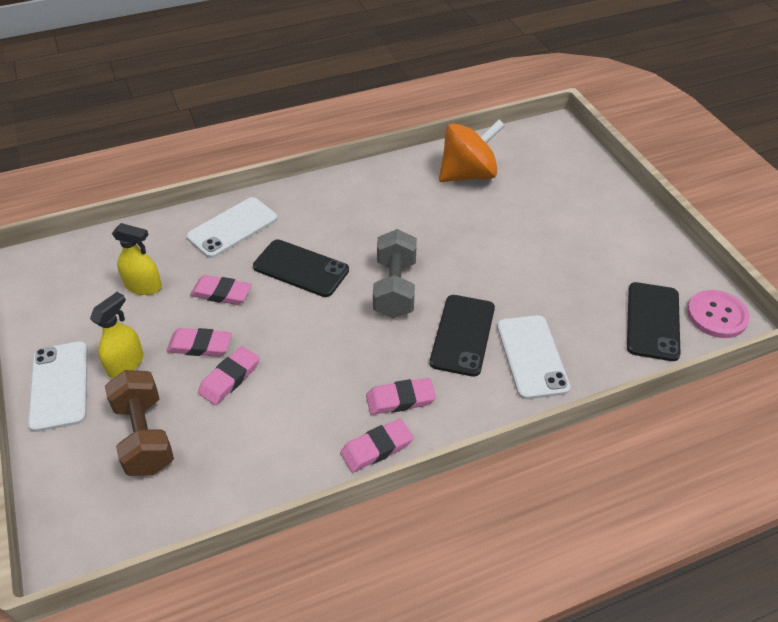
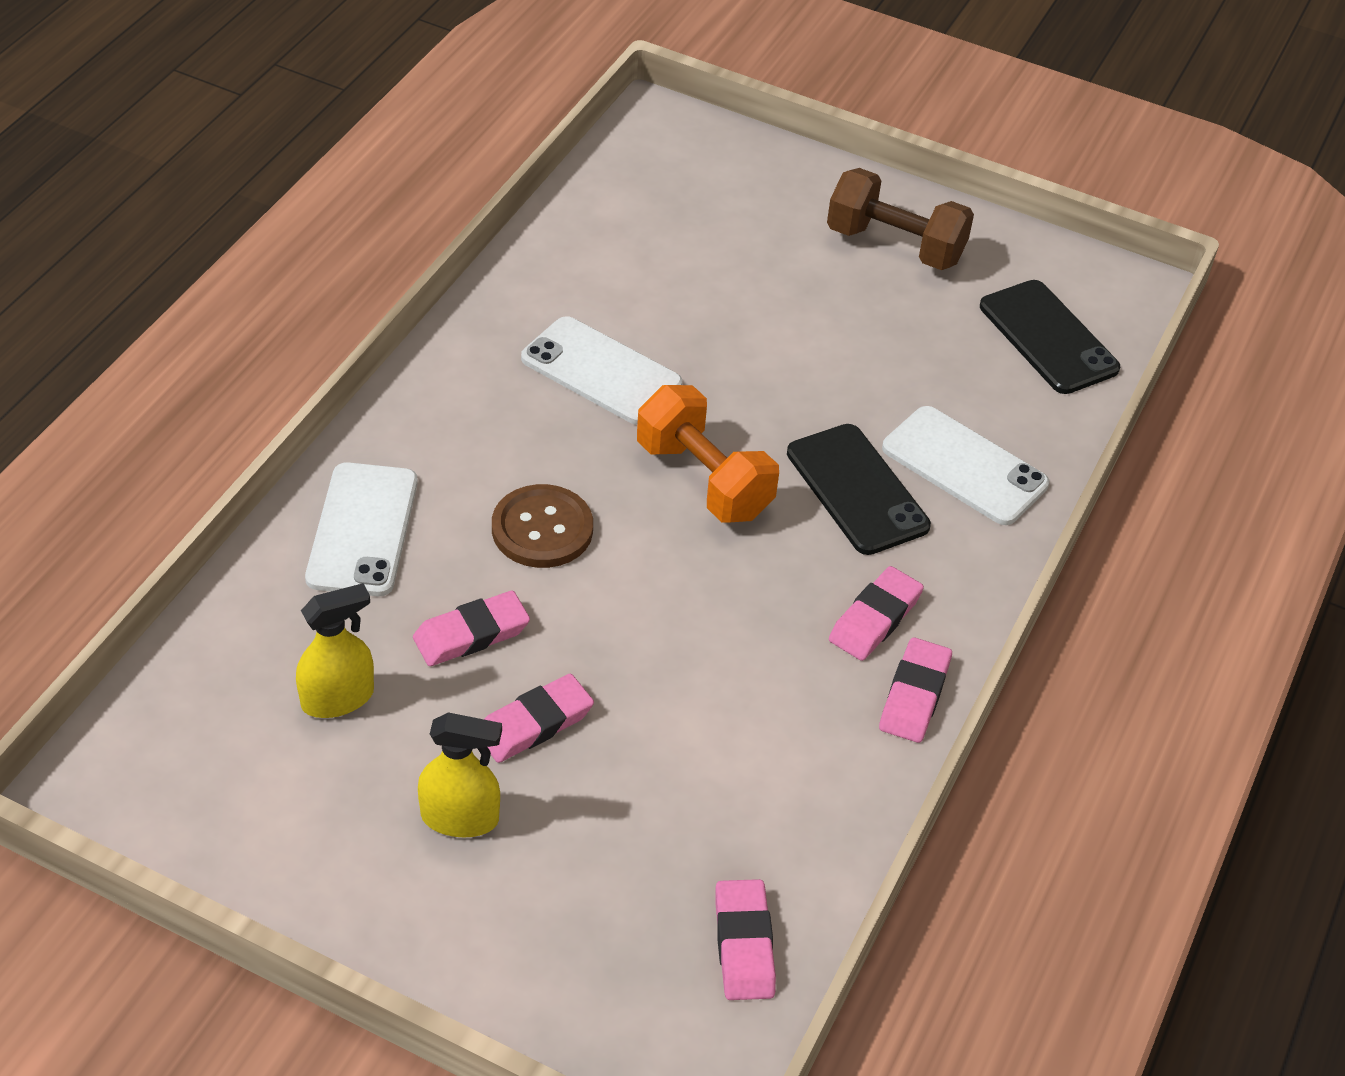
camera: 45 degrees left, 0 degrees up
(59, 385) = (400, 912): white phone -> white phone (601, 371)
(126, 364) = (460, 818): yellow spray bottle -> yellow spray bottle turned 105 degrees clockwise
(144, 436) = (613, 886): brown dumbbell -> brown dumbbell (895, 245)
(229, 378) = (631, 737): pink eraser -> pink eraser (744, 944)
(301, 268) = (542, 529): black phone -> brown button
(395, 288) = (704, 479): grey dumbbell -> orange dumbbell
(468, 174) = (614, 255): orange spinning top -> none
(717, 315) = (1106, 289): pink button -> none

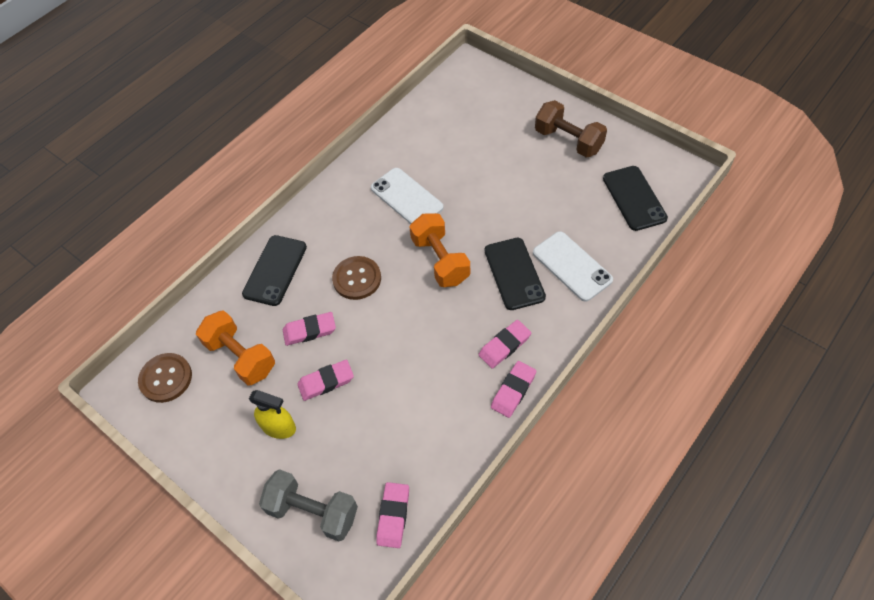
camera: 20 degrees right, 10 degrees up
(184, 758) = (166, 378): none -> brown button
(338, 698) = (241, 357): yellow spray bottle -> orange dumbbell
(363, 530) = (275, 270): white phone -> black phone
(578, 960) = (313, 511): none -> grey dumbbell

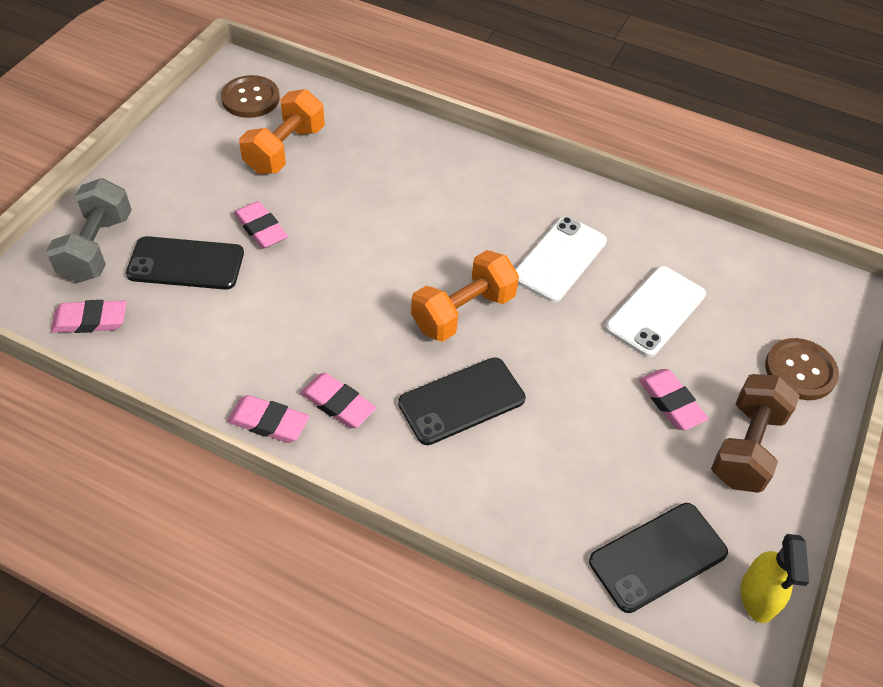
camera: 70 degrees right, 5 degrees down
(275, 270) = (408, 154): black phone -> black phone (186, 264)
(279, 427) = (198, 199): yellow spray bottle -> yellow spray bottle (758, 596)
(309, 330) = (329, 201): pink eraser -> pink eraser (671, 402)
(357, 279) = (413, 230): brown button -> brown button (800, 370)
(572, 266) = (493, 475): white phone -> white phone (655, 311)

